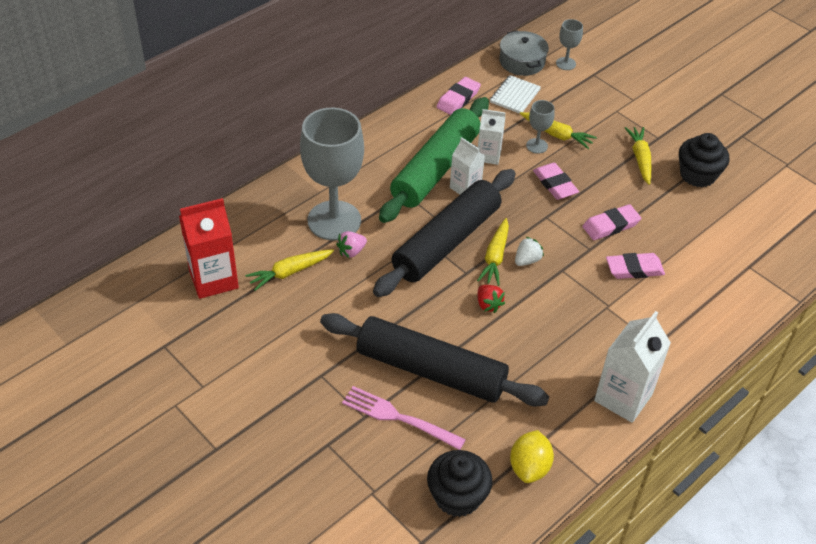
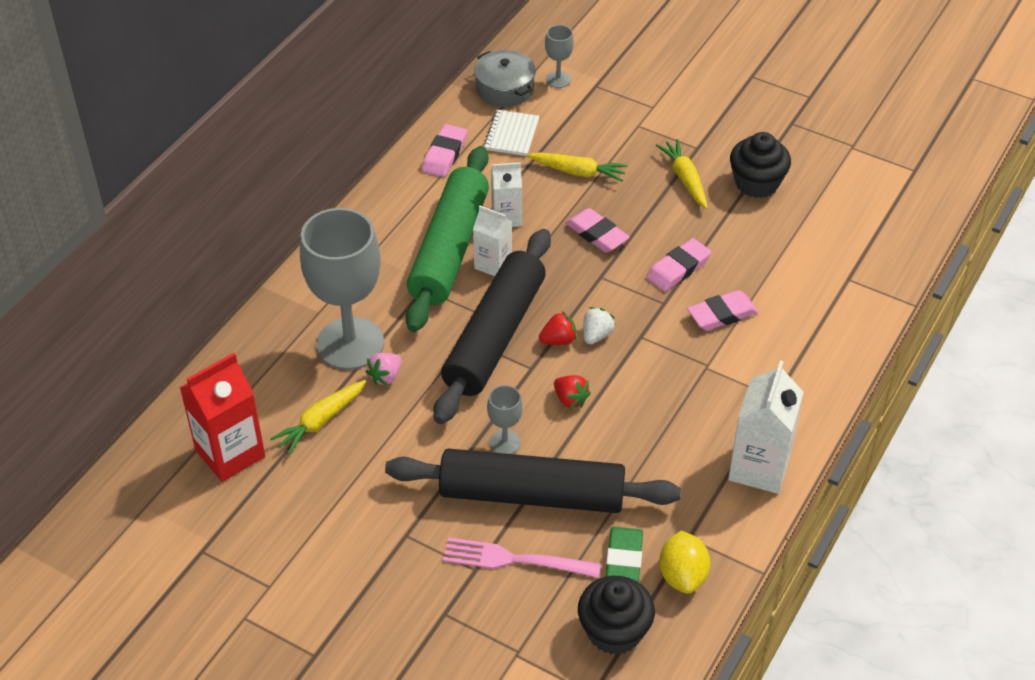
camera: 15 degrees left, 0 degrees up
(485, 442) = (624, 561): none -> green eraser
(495, 257) = (558, 340): yellow carrot -> red strawberry
(536, 146) = (559, 191): grey goblet -> grey goblet (505, 442)

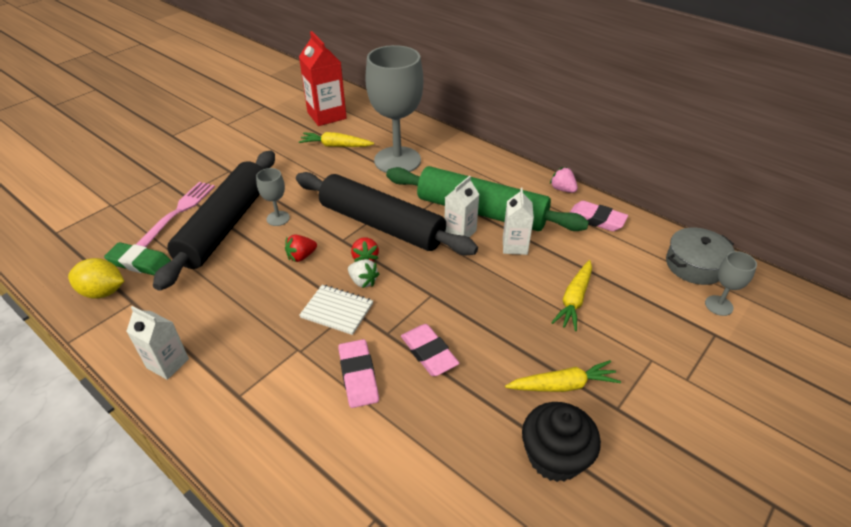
camera: 100 degrees right, 5 degrees down
(321, 421) = (336, 146): yellow carrot -> yellow carrot turned 45 degrees counterclockwise
(385, 377) = (362, 172): pink strawberry -> pink strawberry (562, 189)
(511, 134) = (626, 262): white notebook -> white notebook (337, 310)
(597, 234) = (486, 300): pink eraser -> none
(614, 631) = (89, 249): black cupcake -> none
(759, 467) = (168, 363): white carton -> white carton, size x0.61

